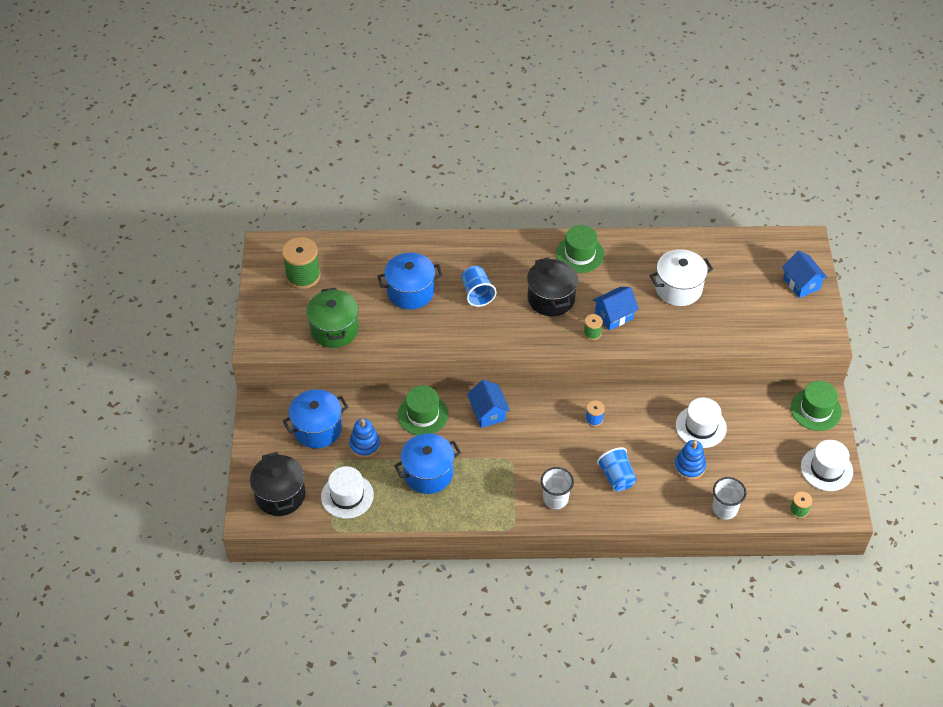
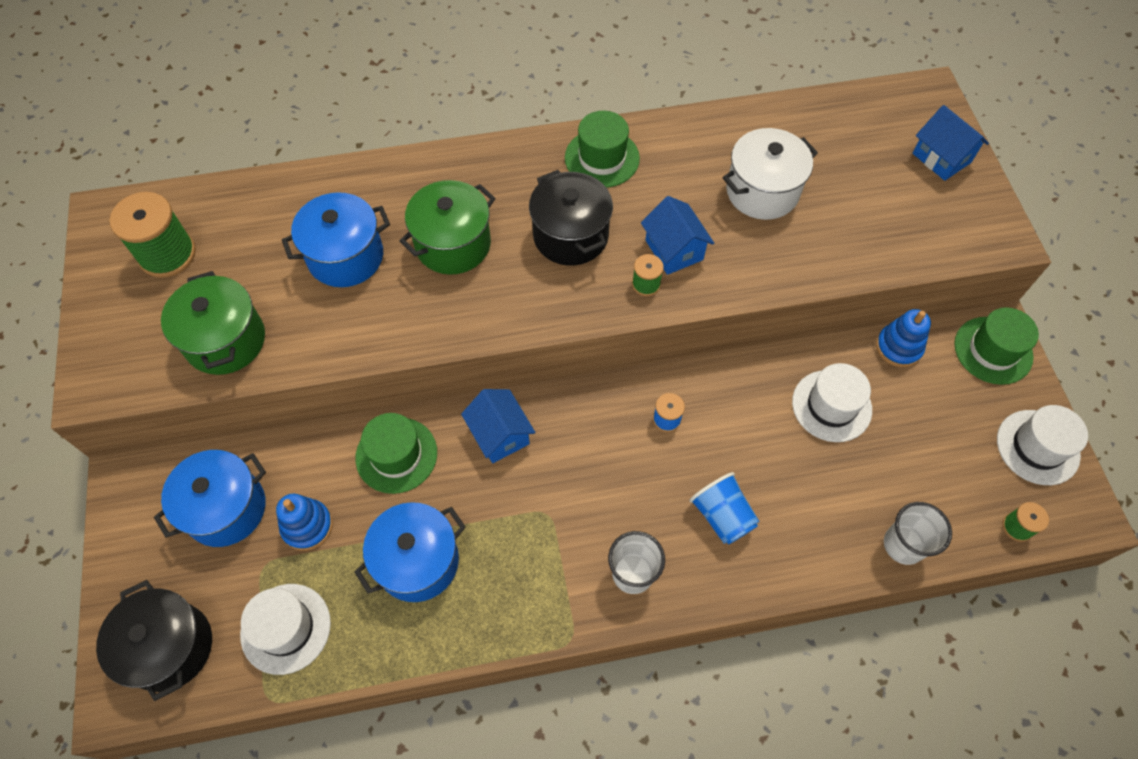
camera: 10 degrees left, 10 degrees up
(477, 293) = (453, 244): blue cup -> green pot
(614, 316) = (674, 250): blue house -> blue house turned 75 degrees counterclockwise
(689, 466) = (831, 478): blue stacking toy -> blue stacking toy (898, 347)

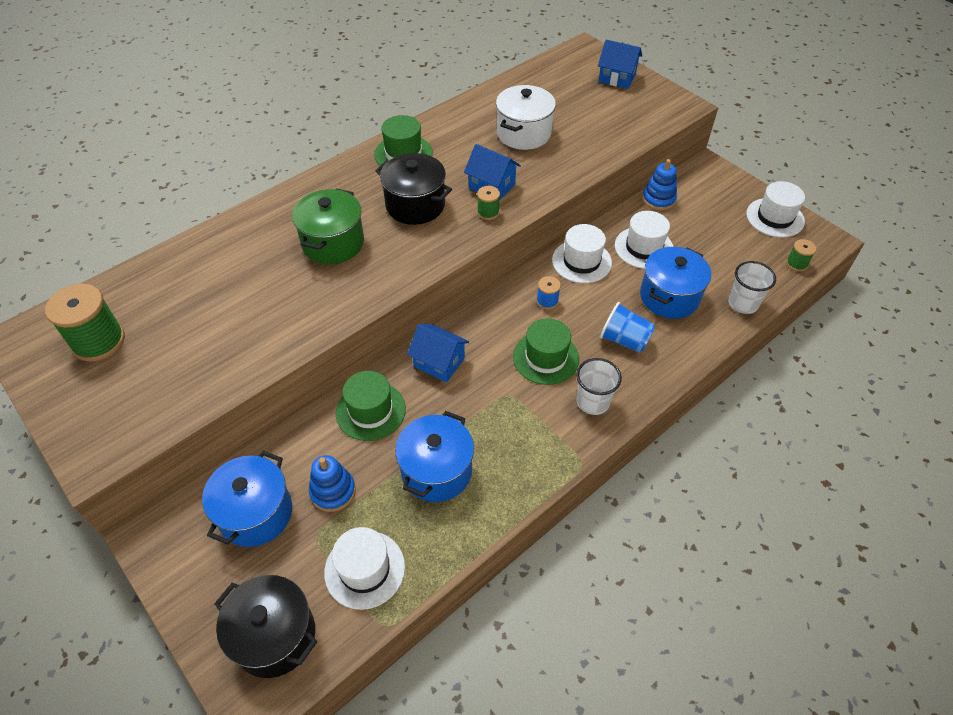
camera: 30 degrees left, 10 degrees down
(225, 340) = (192, 377): green pot -> none
(345, 256) = (254, 283): blue pot -> blue pot (669, 297)
(742, 387) = (581, 261): none -> white hat
(993, 350) = (712, 178): green hat -> green hat (545, 358)

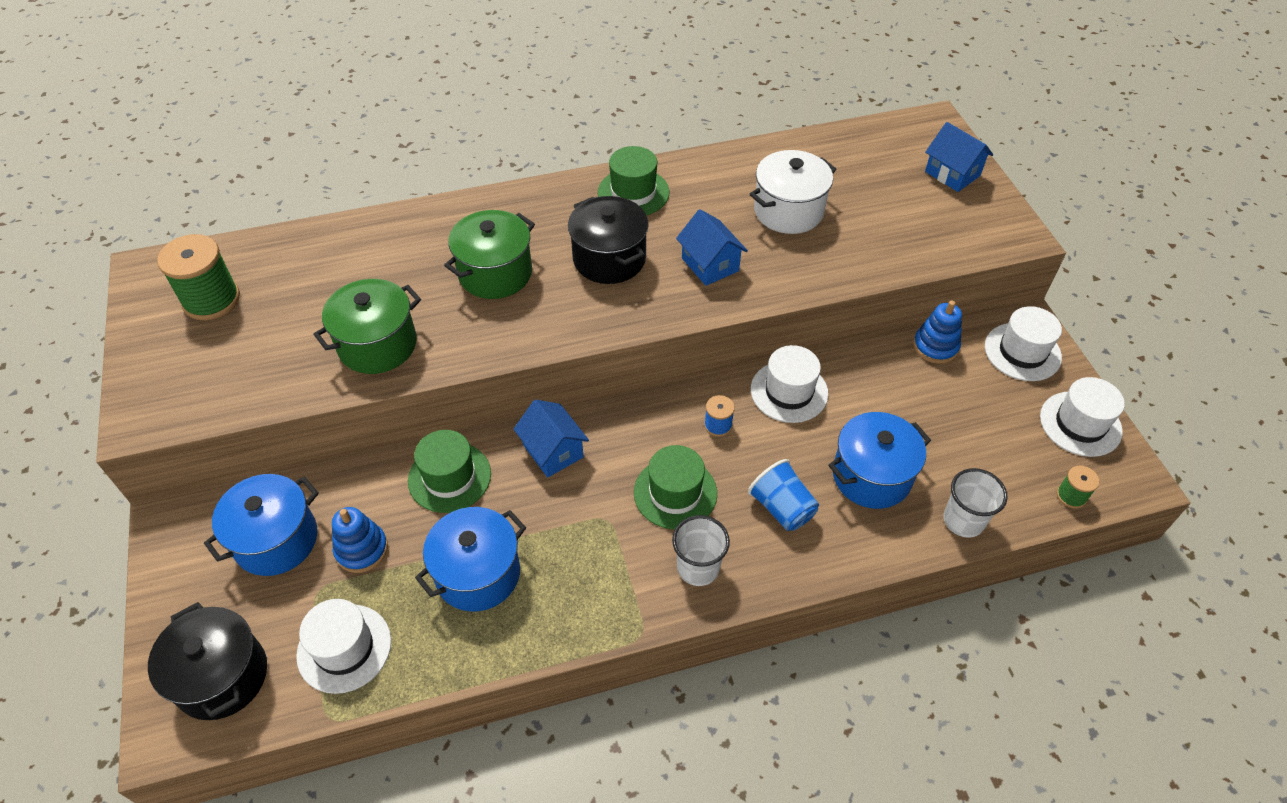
camera: 25 degrees right, 0 degrees up
(270, 326) = (377, 345): none -> green pot
(488, 212) = (686, 295): green spool -> none
(644, 247) = (877, 402): white hat -> white hat (1022, 352)

